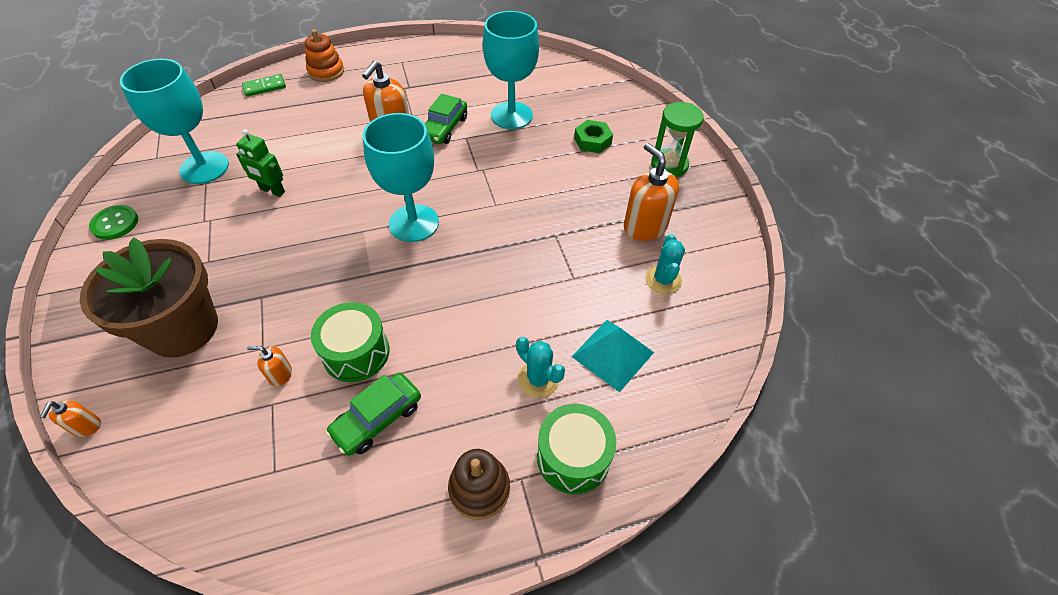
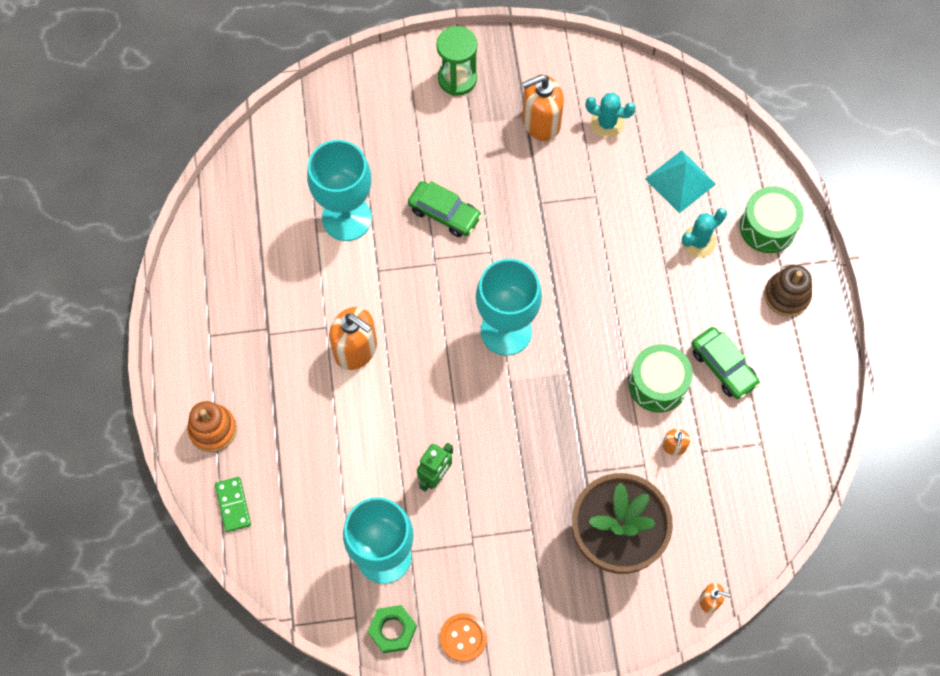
camera: 80 degrees left, 15 degrees up
(115, 223) = (463, 638): green button -> orange button
(444, 128) = (357, 292): green car -> green car (444, 213)
(592, 141) = (406, 143): green nut -> green nut (392, 630)

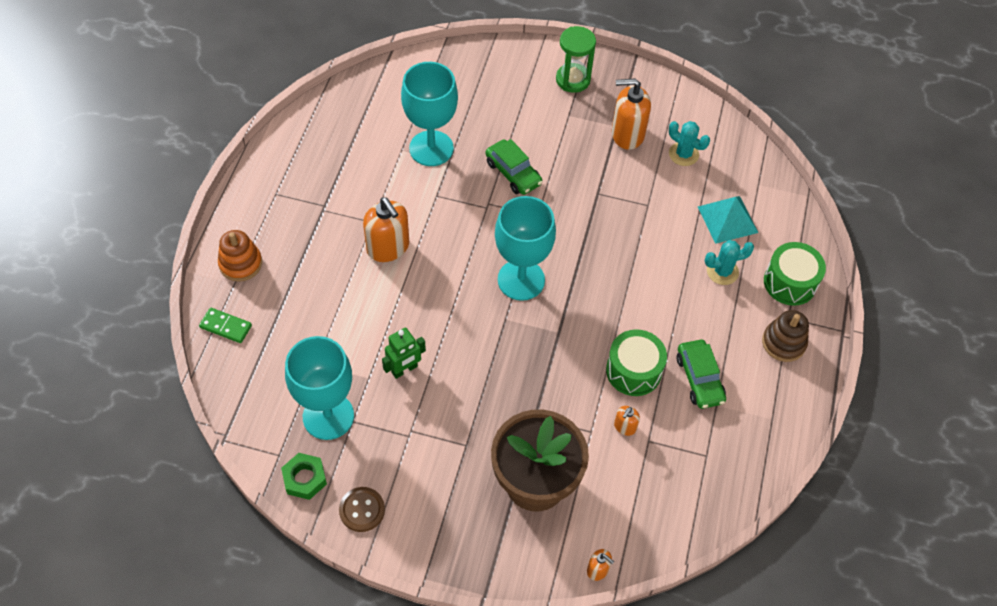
camera: 20 degrees right, 10 degrees down
(233, 505) = (226, 326): green domino -> green domino turned 75 degrees counterclockwise
(463, 638) = (362, 510): orange button -> brown button

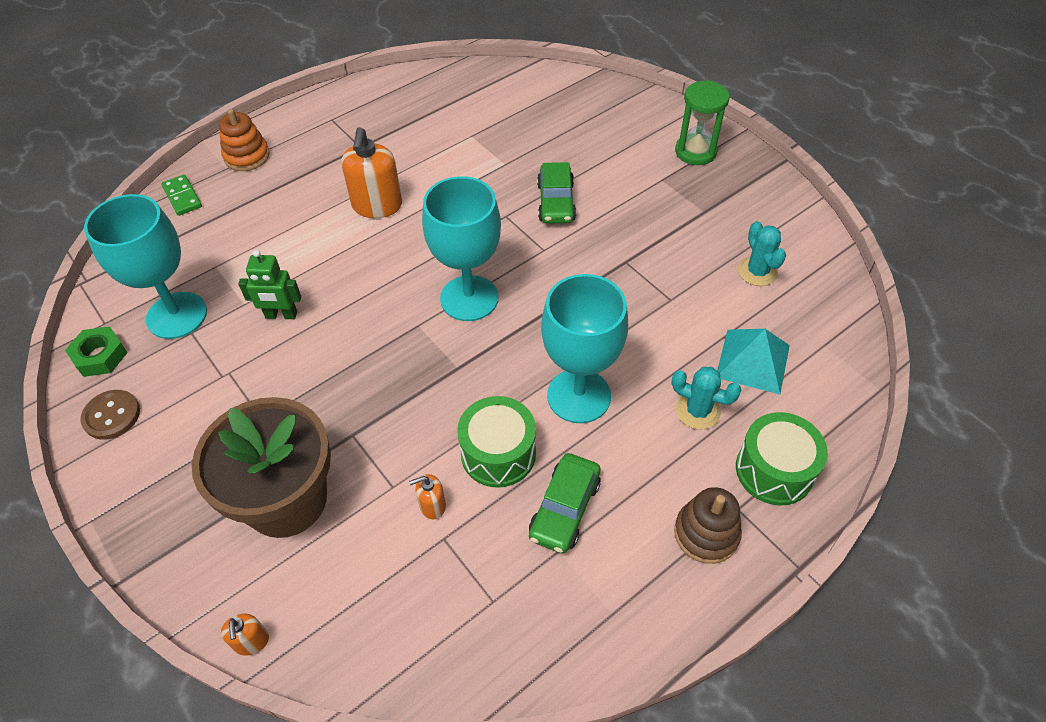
camera: 40 degrees right, 5 degrees down
(431, 148) = (499, 146): turquoise goblet -> turquoise goblet (579, 396)
(627, 134) = (709, 224): orange soap dispenser -> none

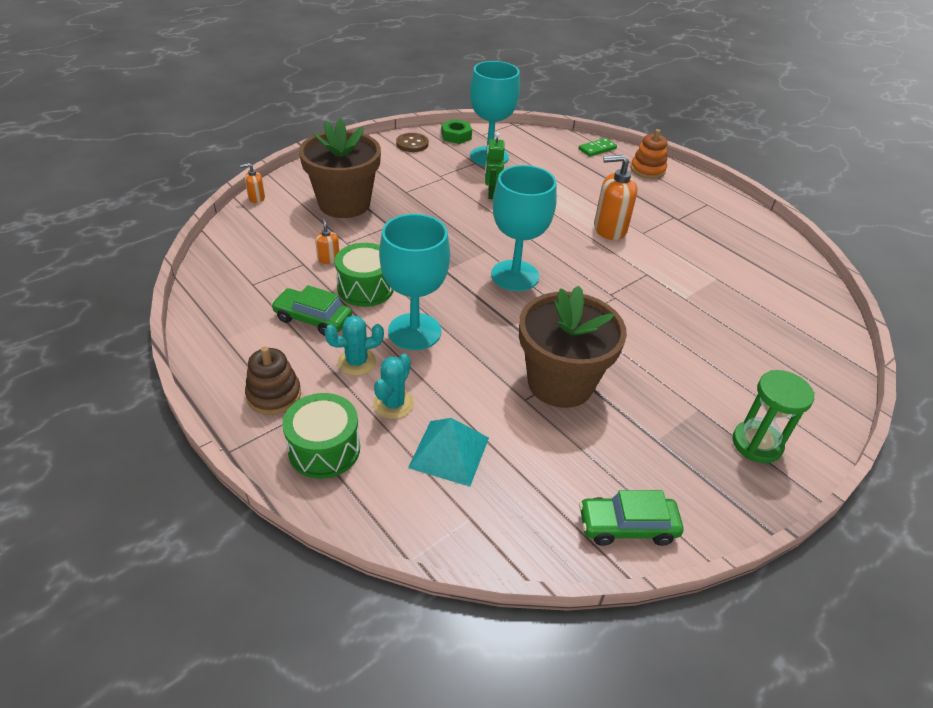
camera: 85 degrees right, 10 degrees down
(556, 202) = (641, 328): green car -> green car (627, 526)
(643, 270) = (560, 383): none -> brown flower pot
(757, 272) = (571, 474): turquoise cactus -> turquoise cactus (357, 362)

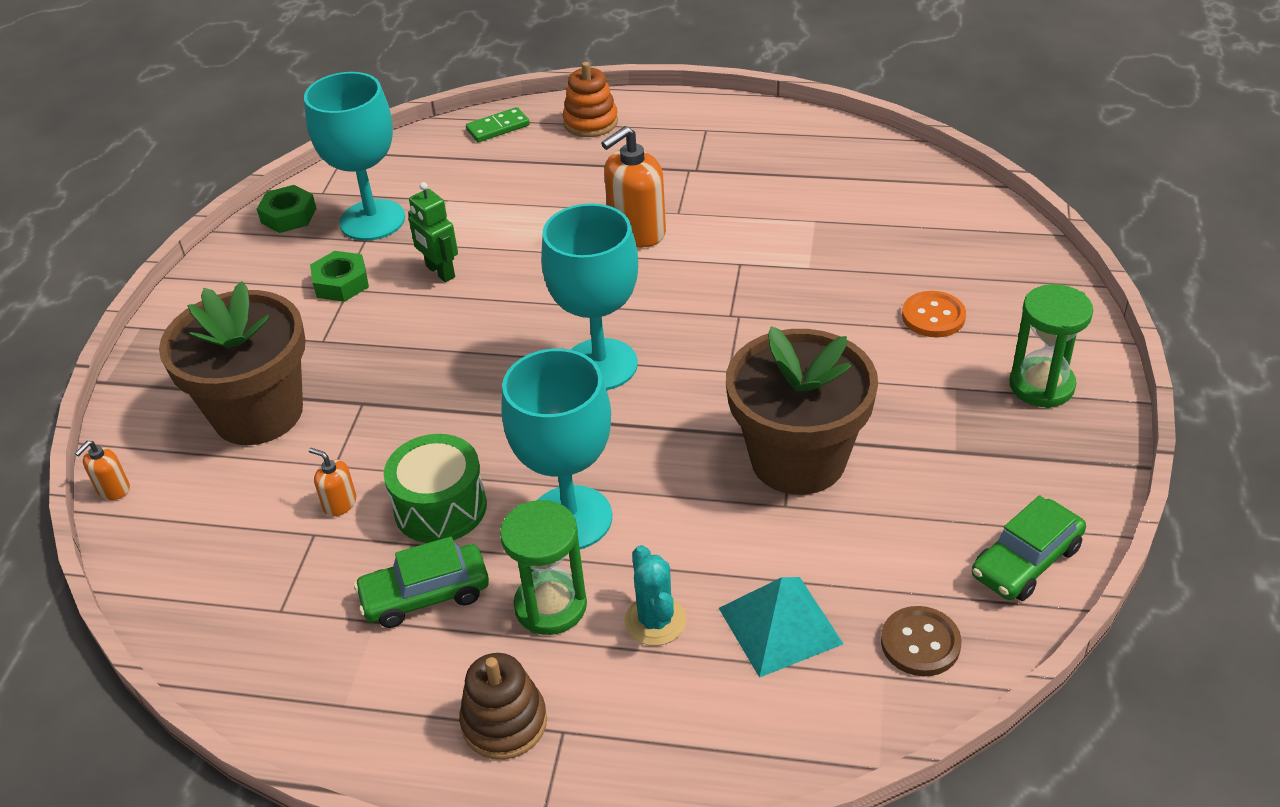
camera: 35 degrees left, 0 degrees up
(324, 449) = (646, 733): green drum -> none
(357, 362) = (550, 606): turquoise cactus -> green hourglass
(412, 144) = (241, 264): brown button -> brown button (920, 643)
(443, 174) = (341, 283): none -> green nut
(597, 149) = (498, 127): green domino -> green domino turned 45 degrees clockwise
(730, 365) = (933, 316): none -> orange button

